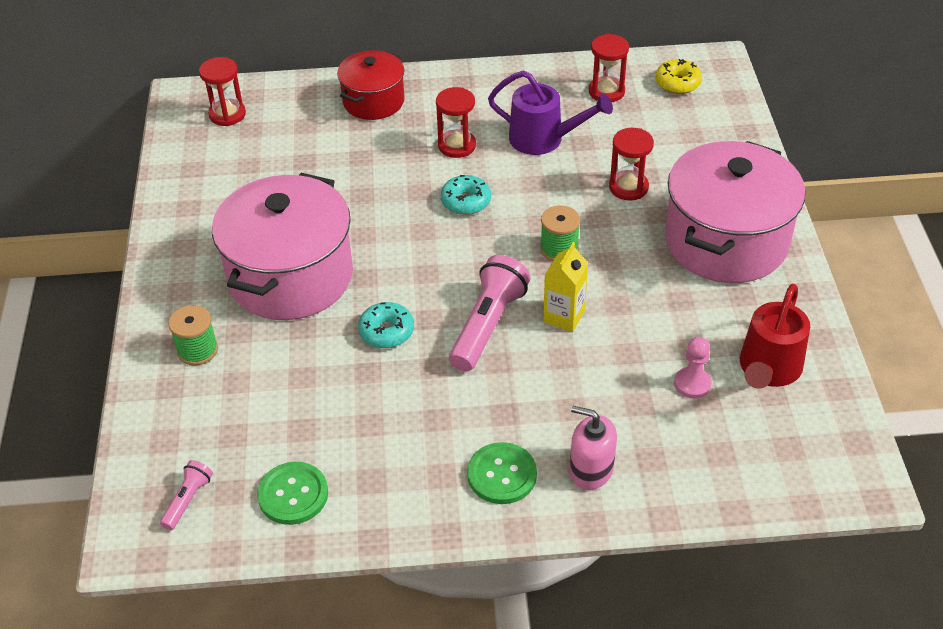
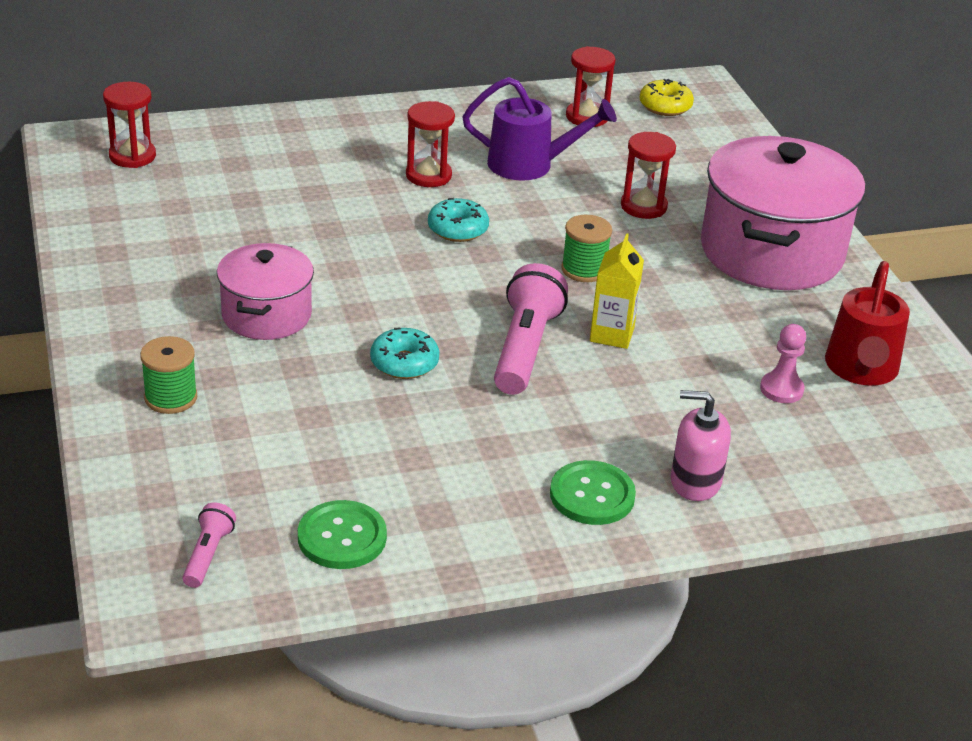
camera: 15 degrees left, 10 degrees down
(291, 276) = (266, 315): pink pot -> pink pot, size x0.57
(373, 101) = (312, 136): red pot -> none

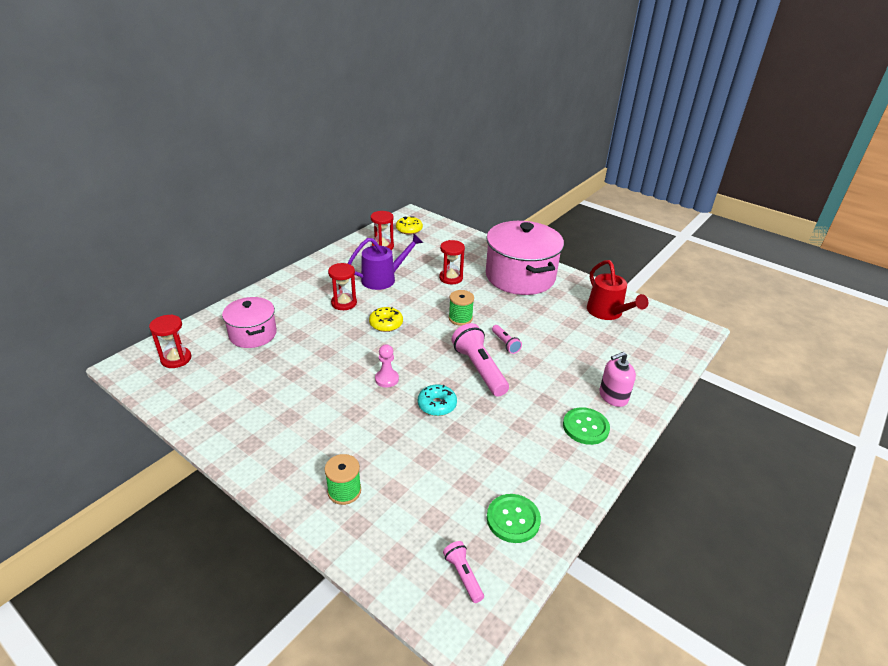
camera: 35 degrees left, 0 degrees up
(266, 315) = (344, 414): pink pot -> pink pot (253, 334)
(457, 229) = (386, 324): turquoise donut -> yellow donut
(612, 334) = (505, 344): yellow carton -> pink flashlight
(781, 389) = (592, 336): pink pawn -> pink pawn (387, 379)

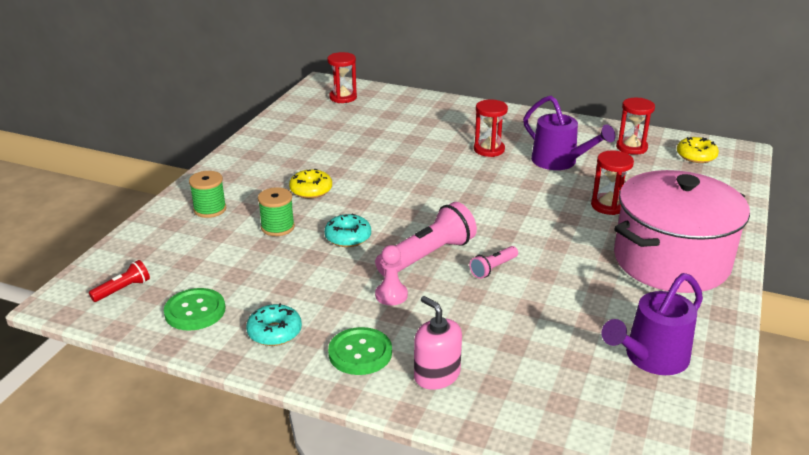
camera: 75 degrees right, 5 degrees down
(253, 334) = (400, 118): pink pot -> none
(386, 324) = (470, 181): yellow donut -> yellow donut (311, 190)
(387, 379) = (374, 200): pink pawn -> pink pawn (391, 295)
(460, 318) = (521, 227): green spool -> green spool (277, 227)
(463, 575) = (123, 289): pink flashlight -> red flashlight
(553, 470) = (274, 332): none -> turquoise donut
(608, 313) = (650, 359): red watering can -> purple watering can

